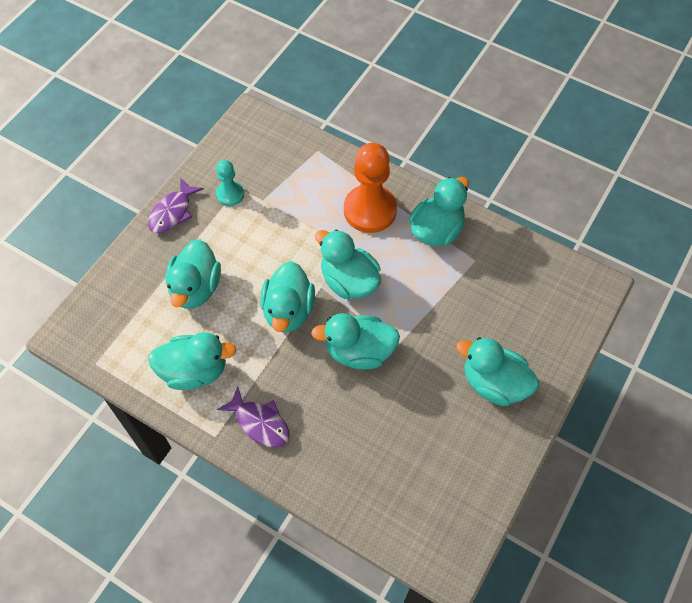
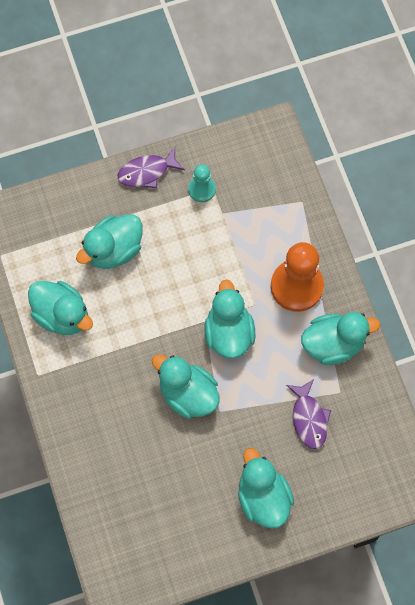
camera: 40 degrees right, 10 degrees up
(260, 423) = (75, 390): purple fish -> purple fish (309, 418)
(288, 310) = (165, 321): turquoise duck -> none

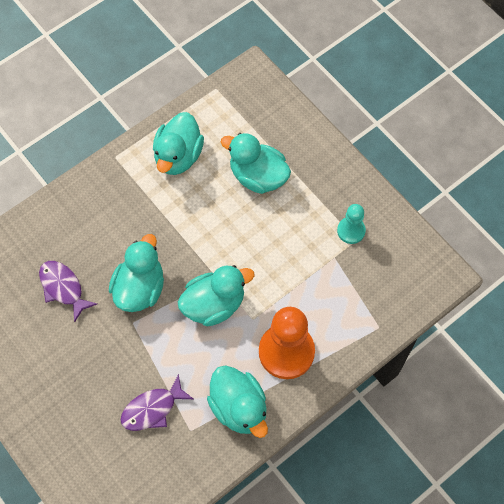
camera: 70 degrees right, 5 degrees down
(147, 172) = (347, 177): purple fish -> purple fish (63, 288)
(263, 497) = (59, 391): turquoise duck -> none

